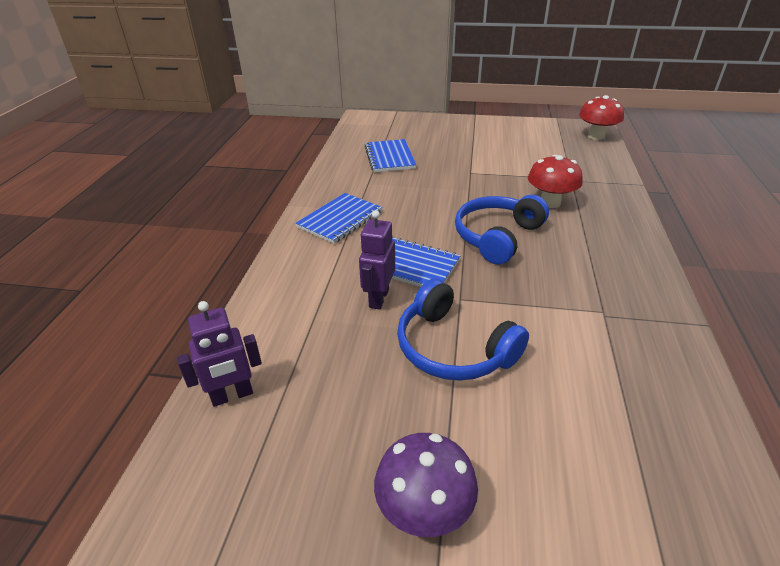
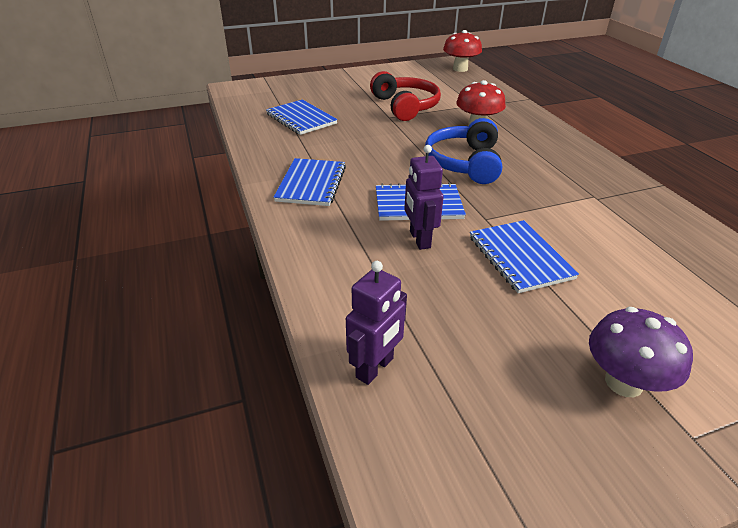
camera: 30 degrees left, 0 degrees up
(453, 348) = (520, 257): blue headphones -> blue notebook
(497, 165) = (405, 106): none -> red headphones

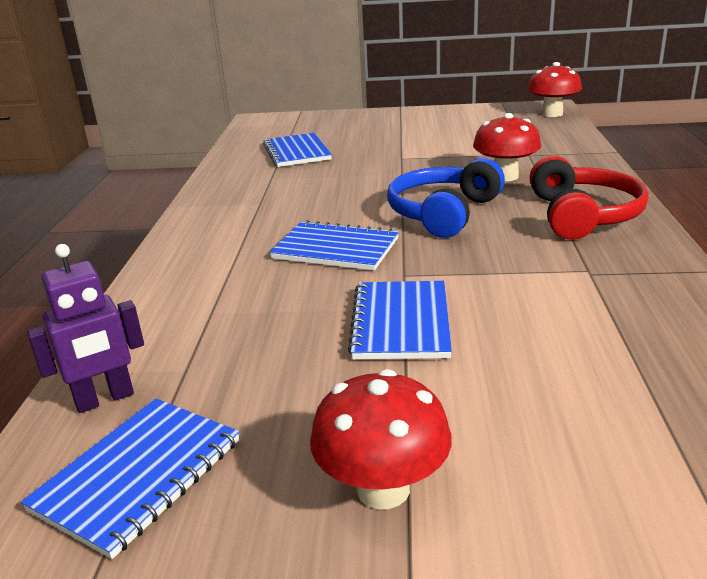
camera: 25 degrees right, 10 degrees down
(311, 184) = (238, 214): blue notebook -> blue notebook (138, 475)
(405, 106) = (434, 148): red headphones -> red headphones (583, 215)
(419, 239) = (296, 284): purple robot -> none
(623, 382) = (383, 489): purple mushroom -> red mushroom

